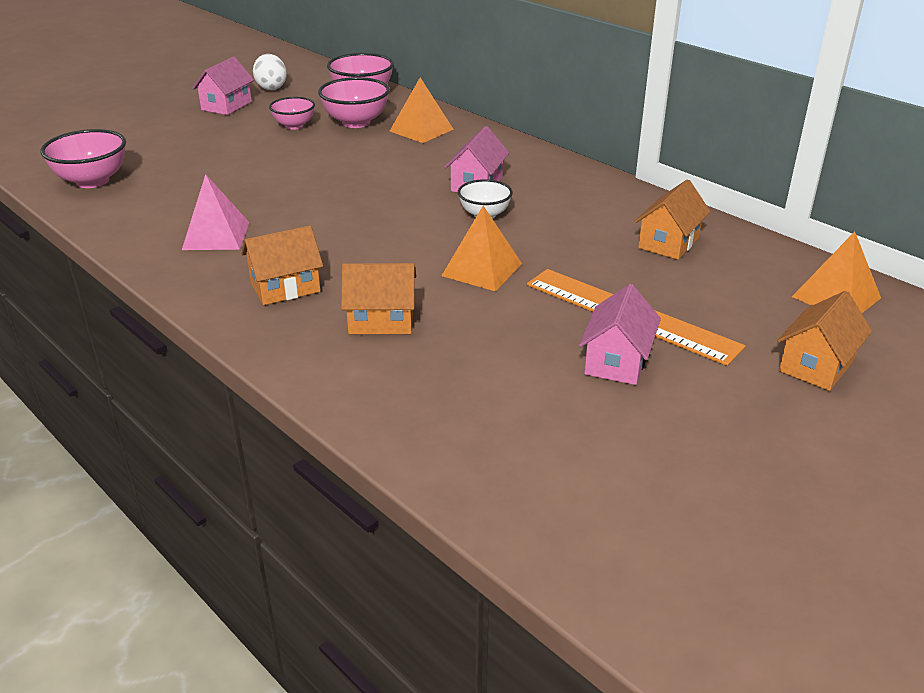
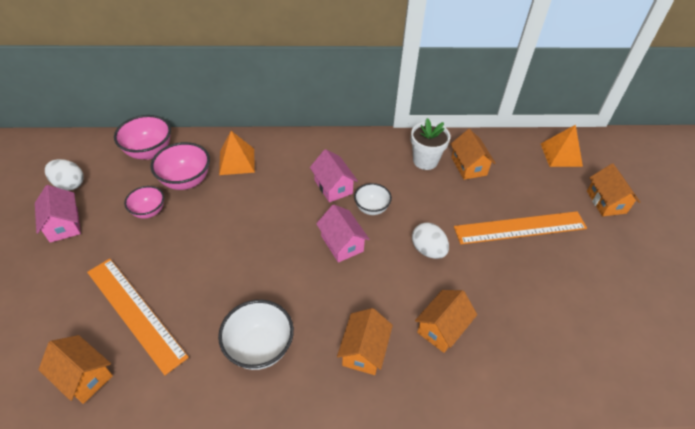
camera: 50 degrees left, 15 degrees up
(92, 181) = (84, 376): pink bowl -> orange house
(179, 170) = (135, 313): none -> orange ruler
(216, 235) = (259, 347): pink pyramid -> white bowl
(482, 269) = (428, 250): orange pyramid -> white egg
(617, 361) = (555, 262): pink house -> pink house (342, 243)
(620, 214) = (425, 161): none -> white flower pot

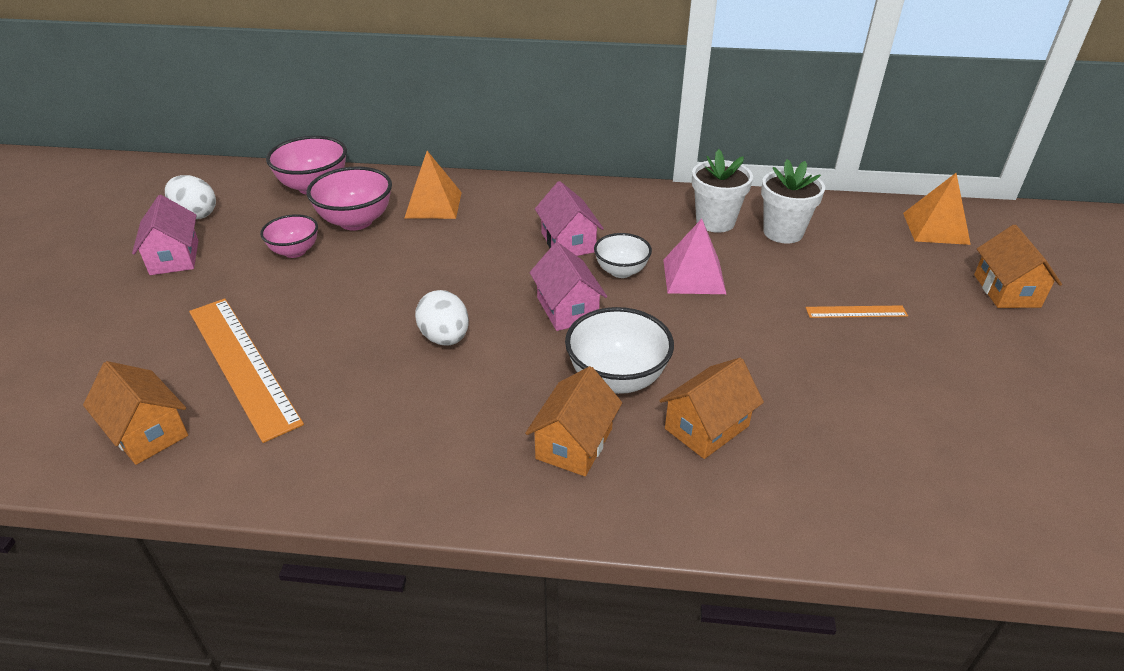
camera: 10 degrees right, 10 degrees down
(259, 347) = (413, 423): white bowl -> white bowl (617, 379)
(418, 208) = (693, 276): none -> pink pyramid
(428, 250) = (701, 327): white egg -> white egg (445, 338)
(469, 166) = (783, 232): orange house -> white flower pot
(520, 227) = (856, 312): orange ruler -> orange ruler, size x0.46

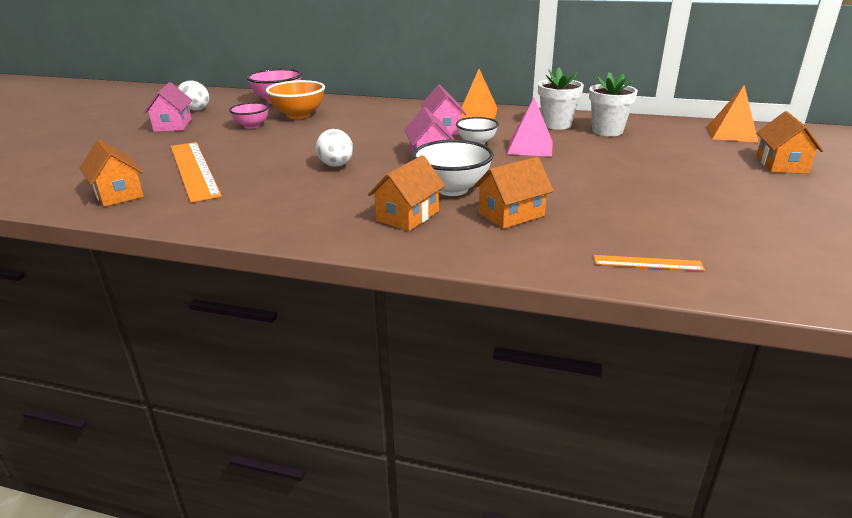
camera: 10 degrees right, 10 degrees down
(356, 221) = (299, 115): pink bowl -> orange bowl
(433, 205) = (355, 110): orange pyramid -> orange pyramid (477, 112)
(856, 312) = (651, 169): orange ruler -> orange ruler (647, 263)

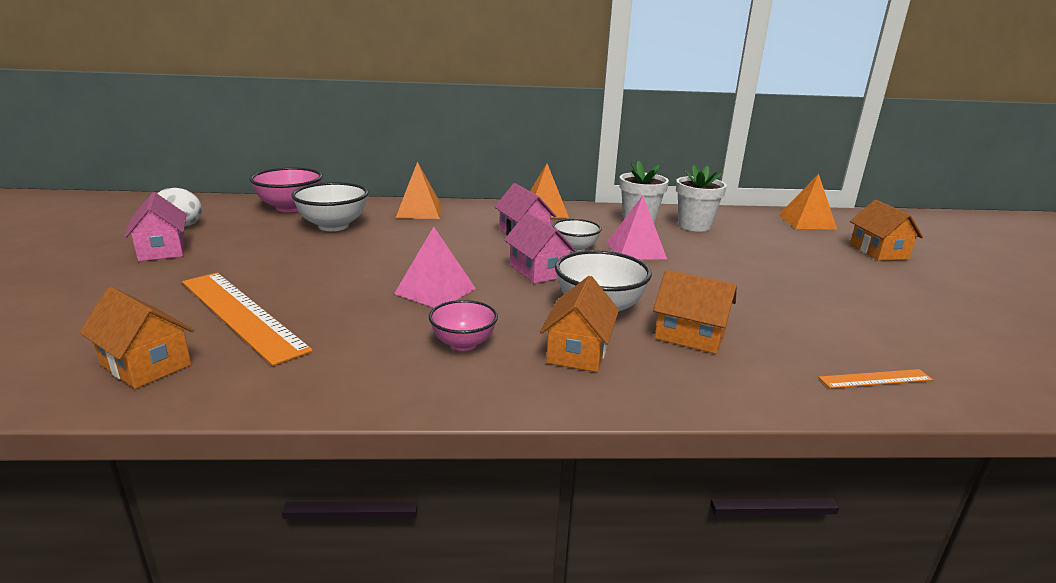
camera: 20 degrees left, 5 degrees down
(252, 126) = (280, 244): pink bowl -> pink bowl (463, 344)
(299, 115) = (333, 226): orange bowl -> white bowl
(336, 166) = (435, 291): white egg -> pink pyramid
(372, 108) = (419, 211): none -> orange pyramid
(511, 214) = (690, 335): orange house -> orange house turned 75 degrees clockwise

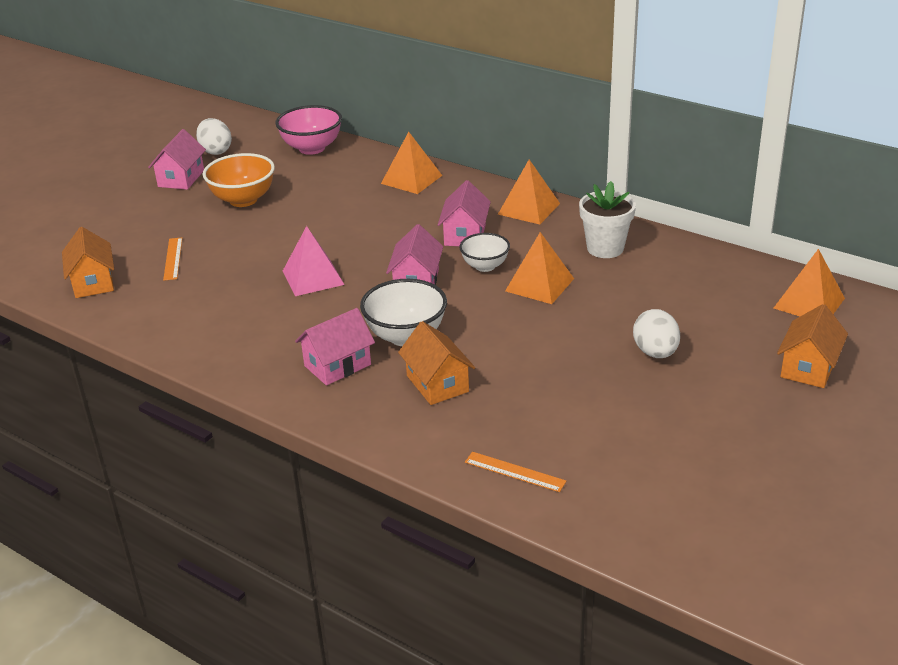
camera: 40 degrees right, 10 degrees up
(241, 314) = (173, 258): orange ruler -> orange ruler, size x0.46
(266, 252) = (243, 200): none -> orange bowl
(333, 226) = (320, 181): white bowl -> none
(463, 344) = (273, 331): pink bowl -> none
(578, 351) = (337, 365): orange house -> pink house
(636, 250) = (539, 284): pink pyramid -> orange pyramid
(694, 226) = (656, 271): white flower pot -> none
(788, 268) = (655, 353): none -> white egg

